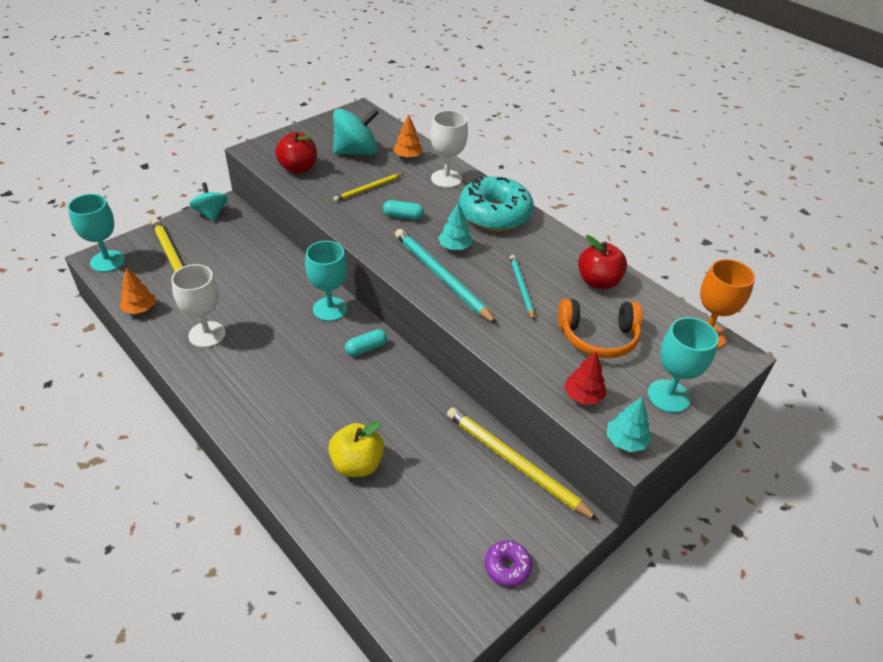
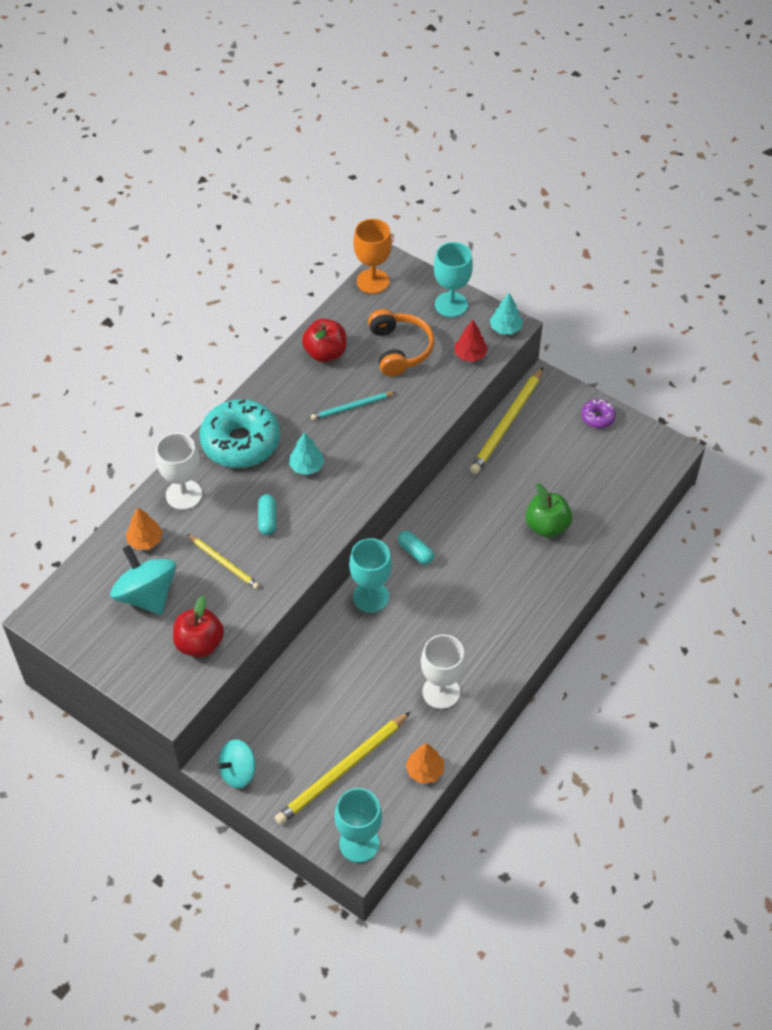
camera: 100 degrees left, 10 degrees up
(357, 464) = (547, 526): yellow apple -> green apple
(441, 277) = (356, 469): turquoise pencil -> none

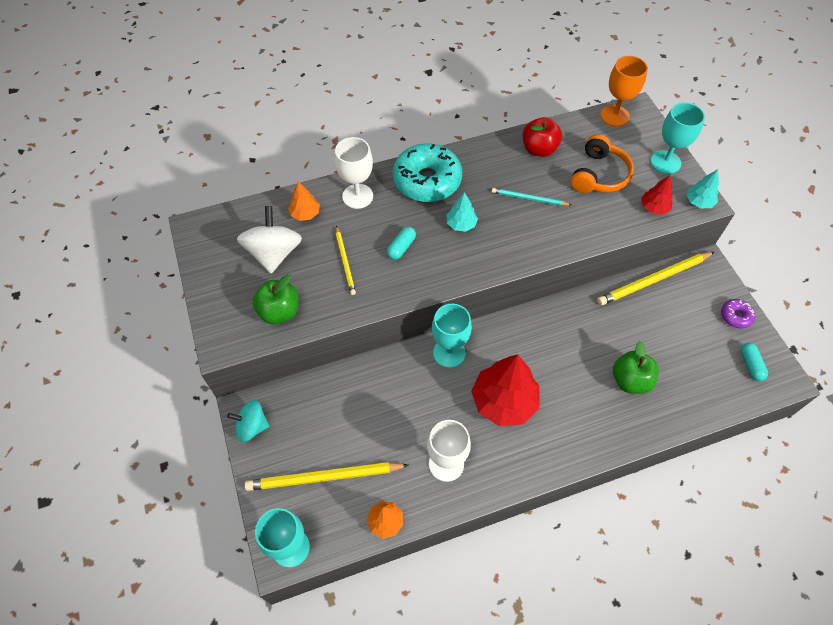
camera: 35 degrees right, 5 degrees up
(147, 595) = (274, 253): turquoise spinning top -> white spinning top
(199, 643) = (279, 312): red apple -> green apple
(415, 552) = (508, 338): turquoise capsule -> turquoise capsule (750, 365)
(452, 609) = (504, 401): none -> red tree

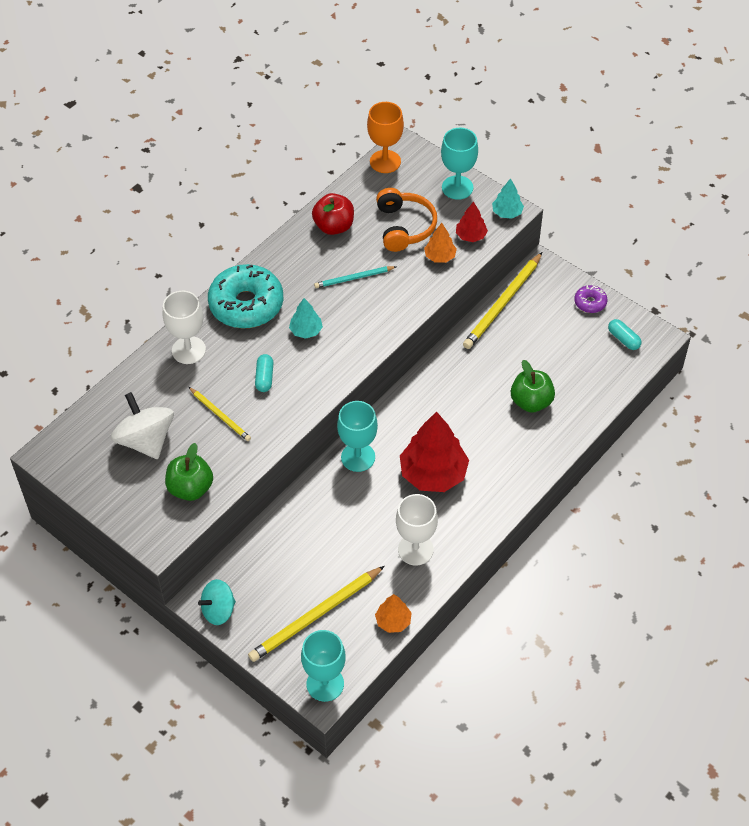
camera: 30 degrees left, 5 degrees down
(305, 213) = (149, 390): orange tree -> orange tree (440, 256)

